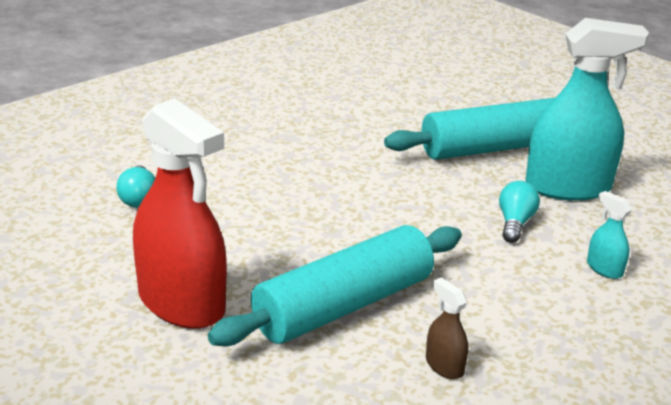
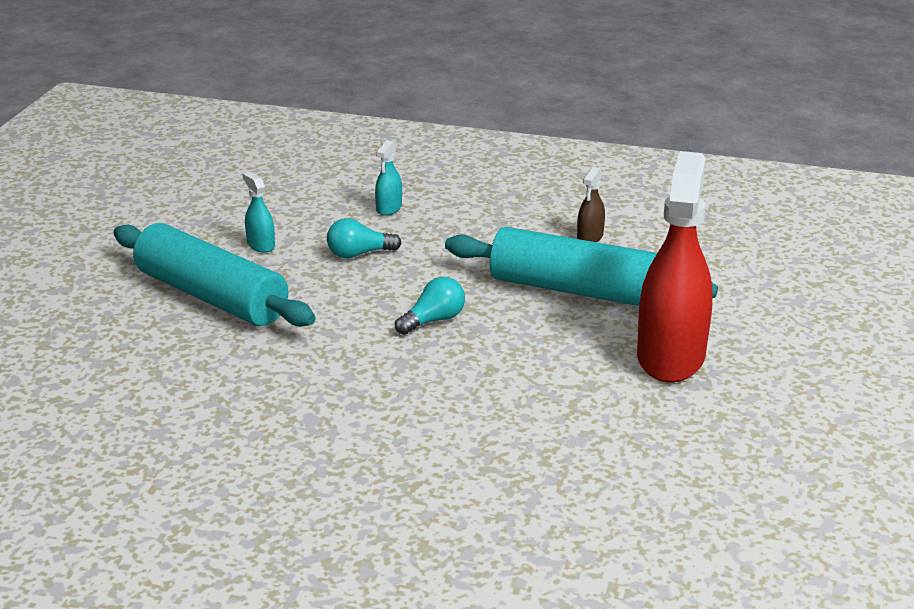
camera: 120 degrees left, 0 degrees up
(138, 198) = (556, 456): turquoise light bulb -> turquoise light bulb (433, 320)
(568, 187) = (261, 245): turquoise spray bottle -> turquoise spray bottle, size x0.41

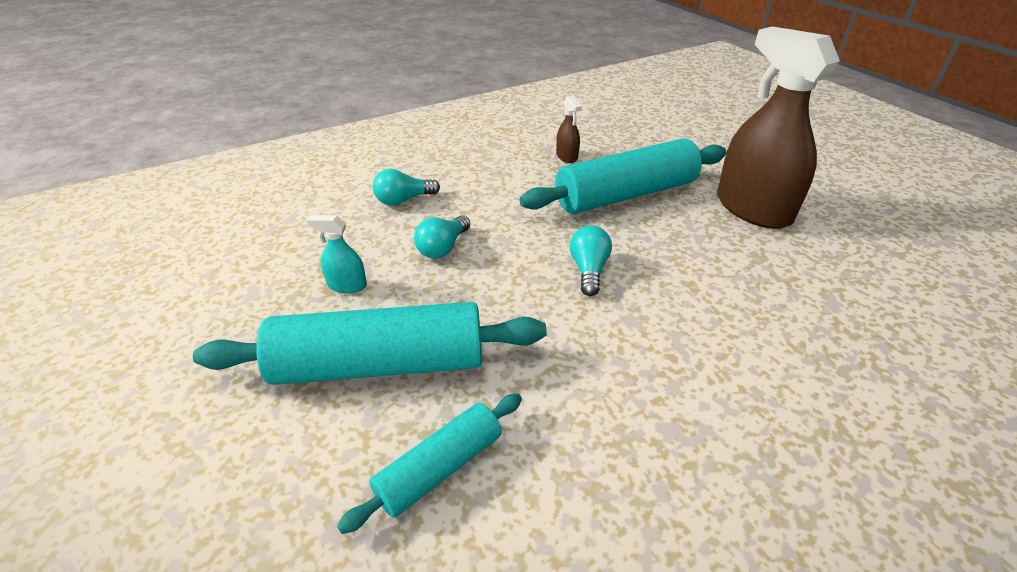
camera: 45 degrees left, 10 degrees up
(166, 357) = (440, 468): none -> turquoise rolling pin
(389, 208) = (403, 200): turquoise spray bottle -> turquoise light bulb
(670, 357) = (752, 209): red spray bottle -> brown spray bottle

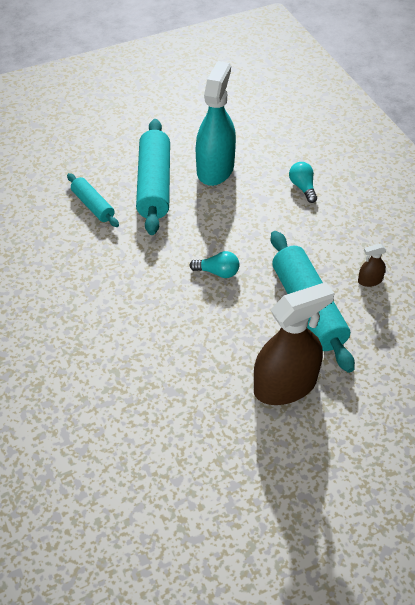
camera: 95 degrees right, 10 degrees up
(347, 285) = (215, 169): turquoise spray bottle -> turquoise spray bottle, size x2.42
(443, 248) = (247, 206): turquoise light bulb -> none

